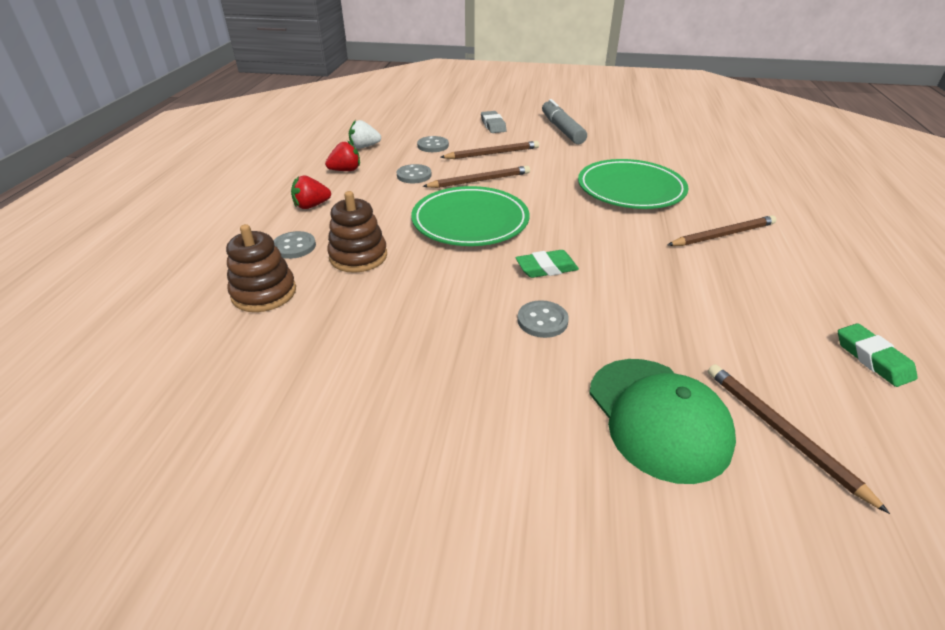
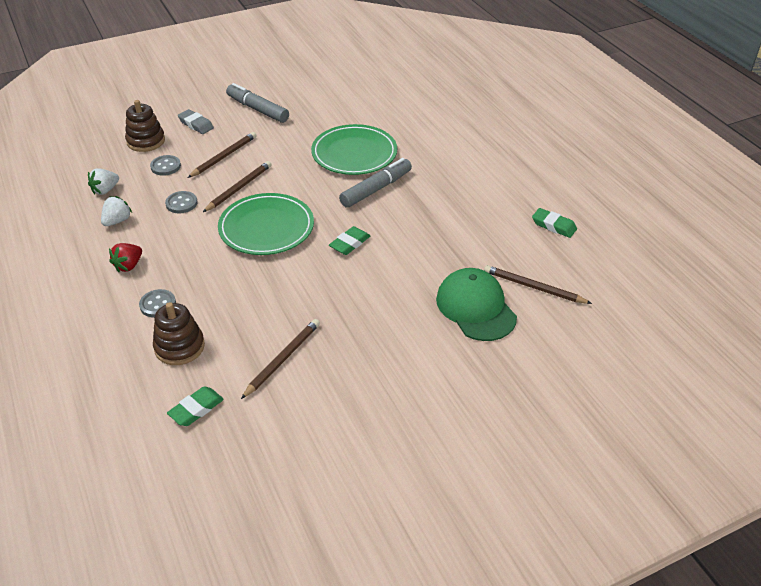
camera: 35 degrees left, 5 degrees up
(199, 364) = (196, 409): none -> green eraser
(345, 170) = (117, 221): red strawberry -> white strawberry
(358, 256) = (215, 291): brown stacking toy -> brown stacking toy (146, 141)
(542, 321) = (377, 281): grey button -> none
(628, 227) = (376, 189): none -> grey marker
(658, 417) = (475, 308): green cap -> green cap turned 150 degrees counterclockwise
(723, 235) = (436, 171): brown pencil -> brown pencil (282, 359)

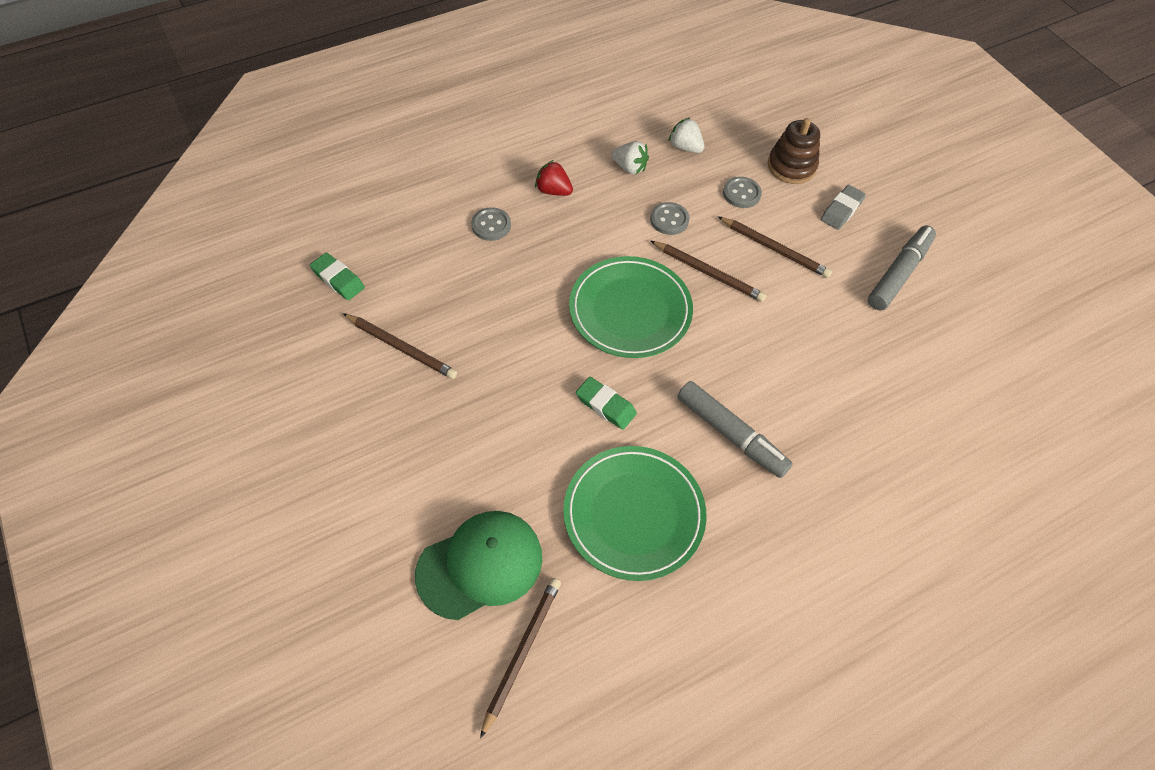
camera: 85 degrees right, 15 degrees up
(179, 347) = (426, 253): brown stacking toy -> none
(354, 153) = (814, 402): green plate -> green plate (634, 514)
(553, 226) = (671, 701): green eraser -> none

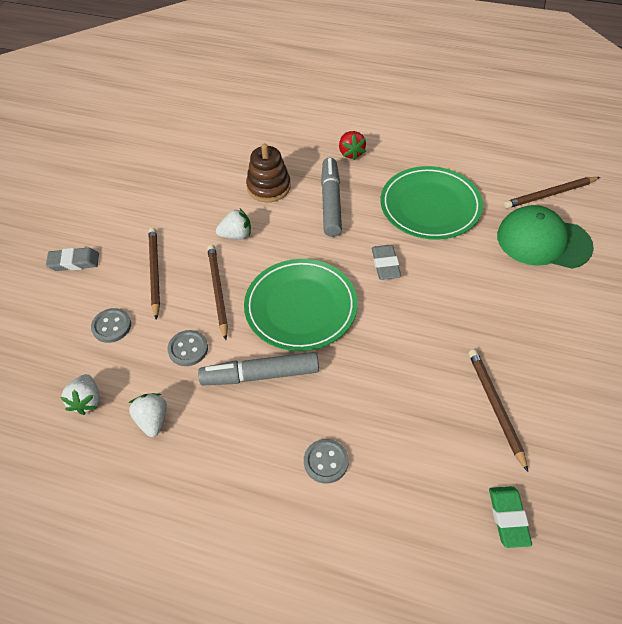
camera: 130 degrees left, 5 degrees down
(553, 191) = (238, 452): red strawberry -> red strawberry (351, 153)
(605, 405) = (385, 265): green eraser -> grey eraser
(763, 329) = (236, 235): none -> white strawberry
(791, 166) = (47, 317): brown stacking toy -> brown stacking toy (268, 187)
(899, 273) = (113, 204): grey marker -> grey marker (260, 375)

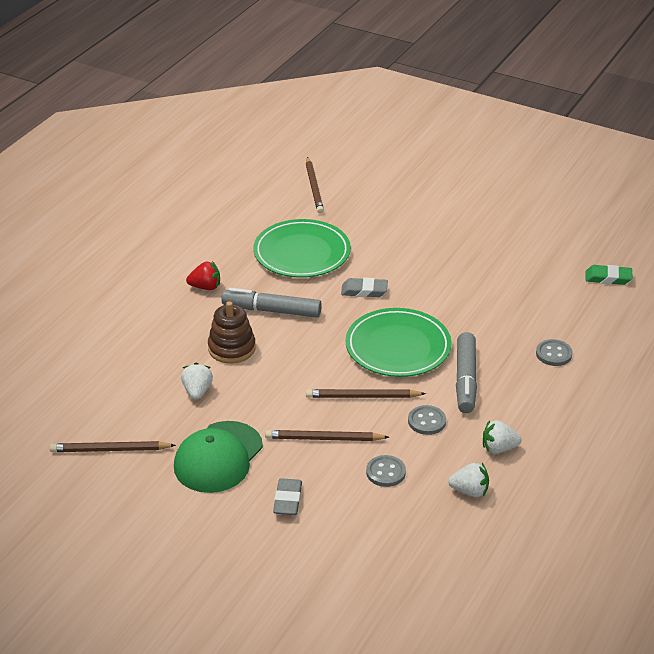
camera: 80 degrees left, 15 degrees down
(236, 235) = (292, 378): white strawberry -> white strawberry (197, 391)
(495, 407) = (521, 264): brown pencil -> brown pencil (110, 450)
(543, 241) = (366, 204): green cap -> green cap (218, 457)

